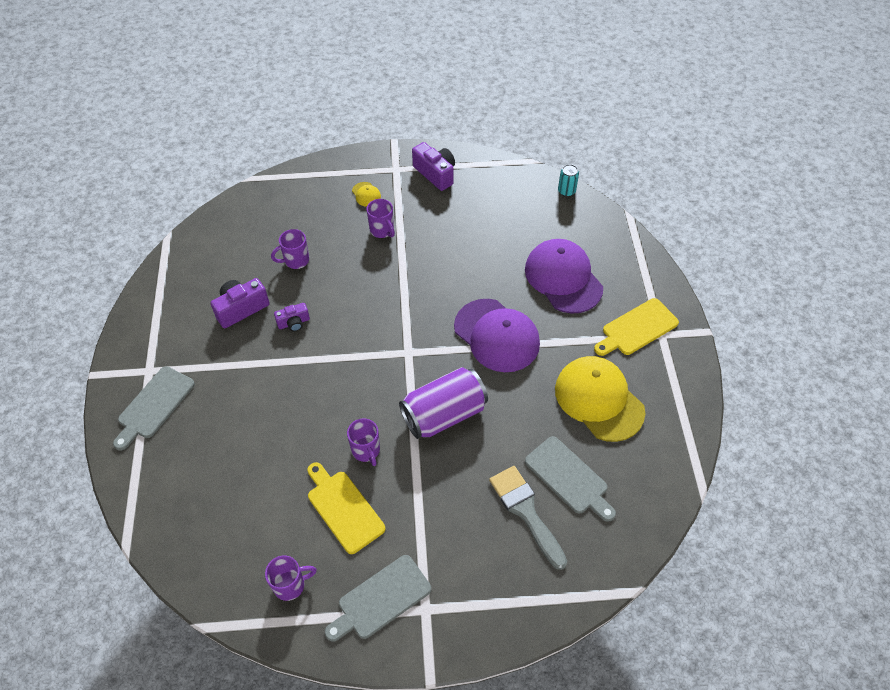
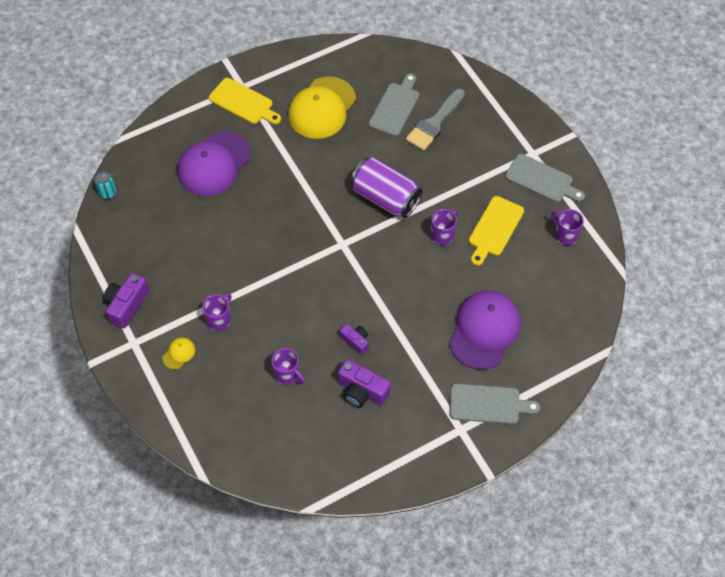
camera: 115 degrees left, 5 degrees up
(496, 335) = (295, 190): purple cap -> purple cap (484, 330)

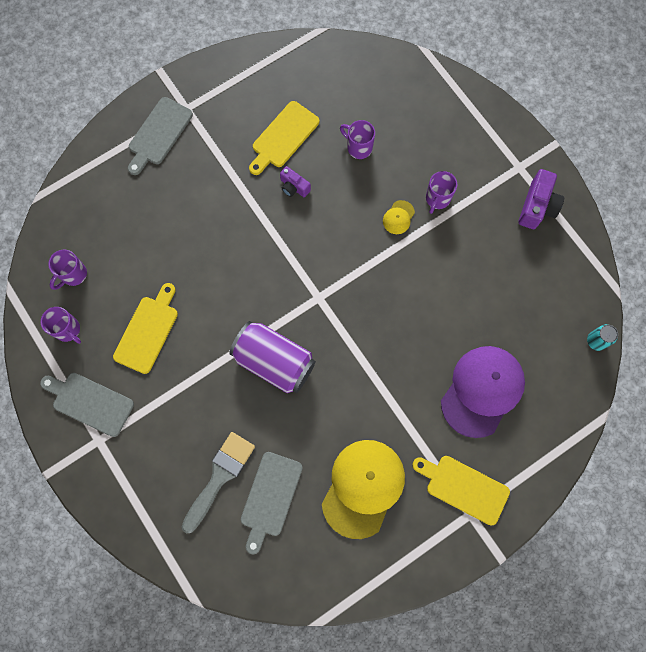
camera: 175 degrees right, 15 degrees up
(179, 353) = (471, 160): yellow cap -> yellow cap (398, 217)
(362, 391) = (283, 137): purple camera -> yellow cutting board
(443, 235) = (206, 318): purple mug -> purple mug (73, 275)
(484, 330) = (161, 209): purple cap -> none
(488, 404) = (158, 134): grey cutting board -> grey cutting board turned 60 degrees counterclockwise

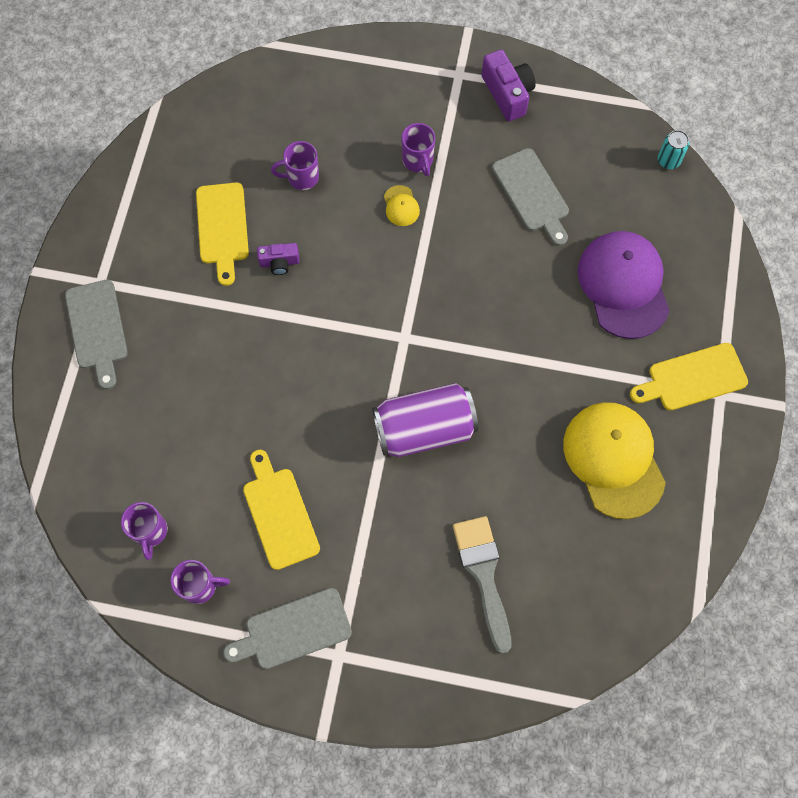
camera: 45 degrees left, 5 degrees down
(270, 497) = (545, 547): grey cutting board -> grey cutting board (532, 194)

